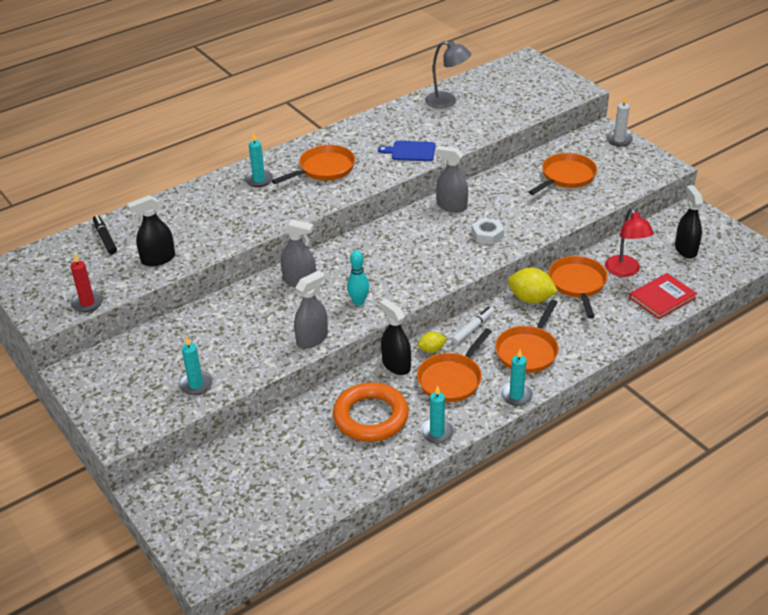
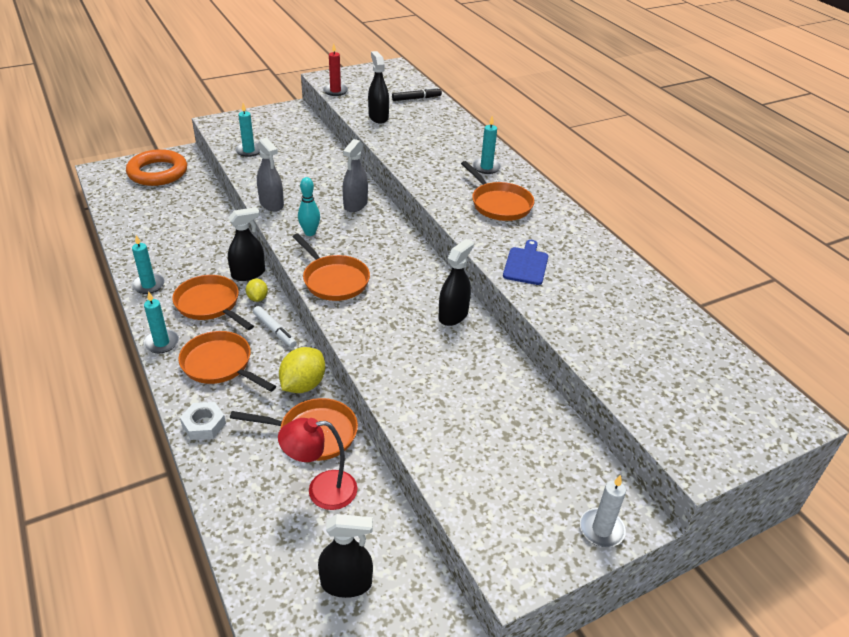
camera: 95 degrees right, 0 degrees up
(370, 417) = (192, 252): orange ring -> orange ring (158, 172)
(447, 101) = (649, 311): grey lamp -> none
(451, 206) = (453, 315): grey spray bottle -> black spray bottle
(487, 235) = (388, 334): white nut -> white nut (204, 424)
(566, 177) = (501, 435): orange pan -> orange pan (333, 280)
(662, 298) = (251, 516): red book -> none

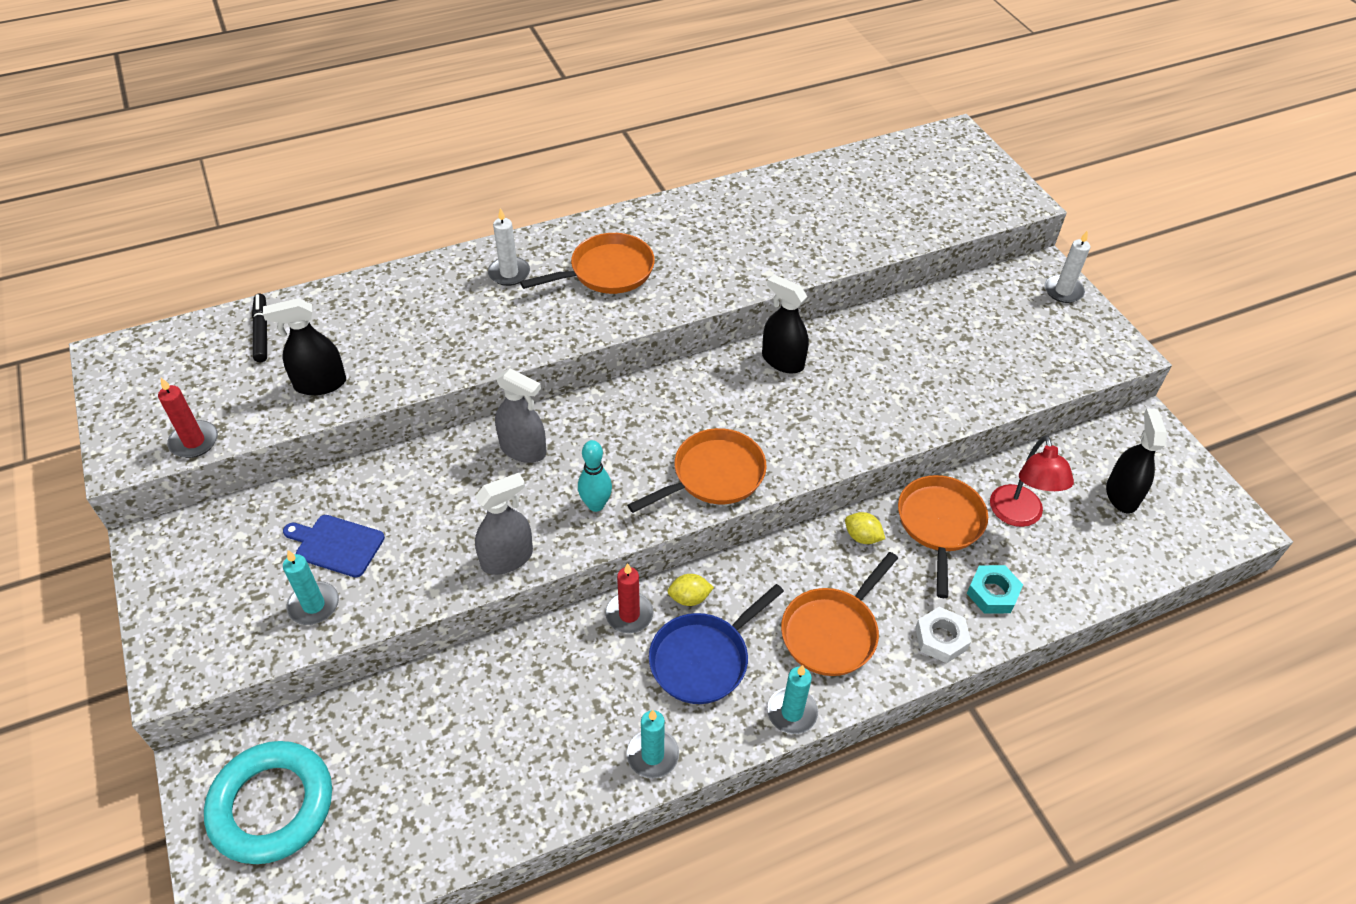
camera: 85 degrees left, 10 degrees up
(158, 172) = (272, 805): orange ring -> turquoise ring
(210, 304) = (704, 659): orange pan -> blue pan
(241, 462) = (992, 593): none -> turquoise nut
(248, 274) = (629, 614): black spray bottle -> red candle
(274, 331) = (761, 572): white marker -> none
(303, 385) = (862, 537): yellow lemon -> yellow lemon, size x0.57
(486, 167) = (509, 273): turquoise candle -> white candle
(526, 264) = (741, 264): blue cutting board -> blue cutting board (336, 545)

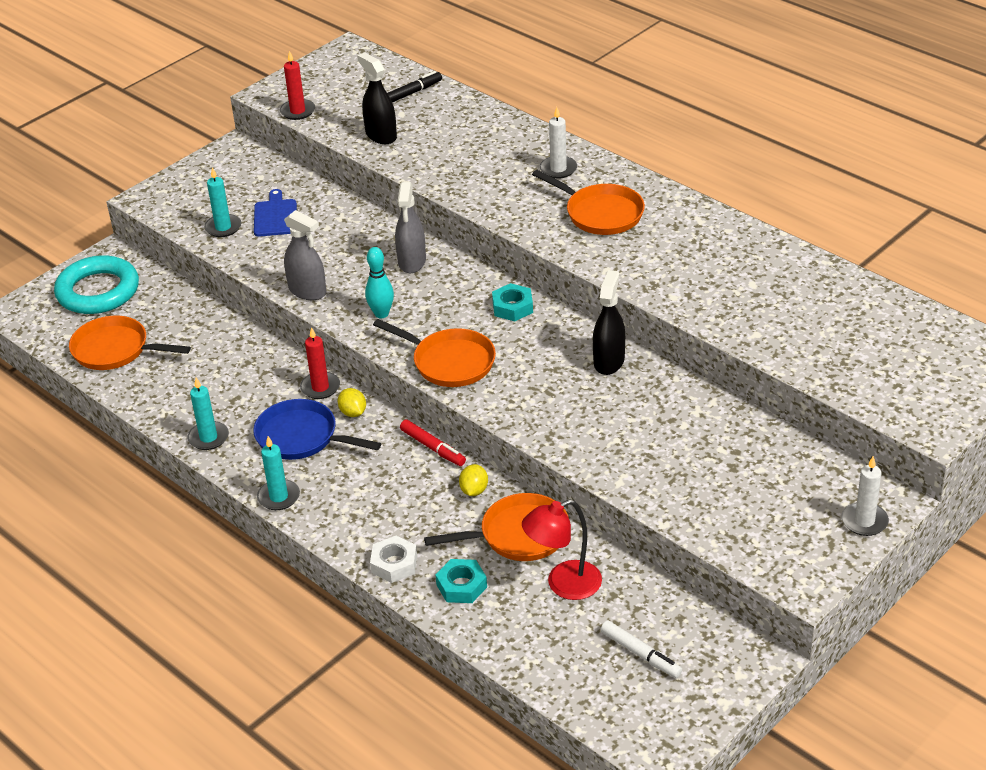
camera: 70 degrees right, 10 degrees down
(657, 398) = (512, 307): none -> turquoise nut
(782, 548) = (433, 448): none -> red marker
(832, 631) = (365, 499): orange pan -> orange pan (115, 350)
(1121, 495) = (640, 654): black spray bottle -> white marker

